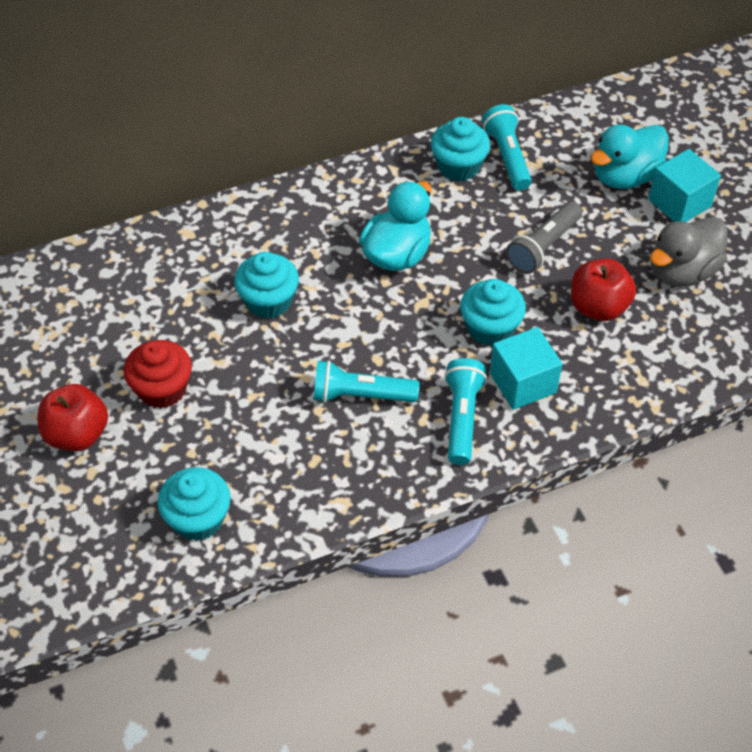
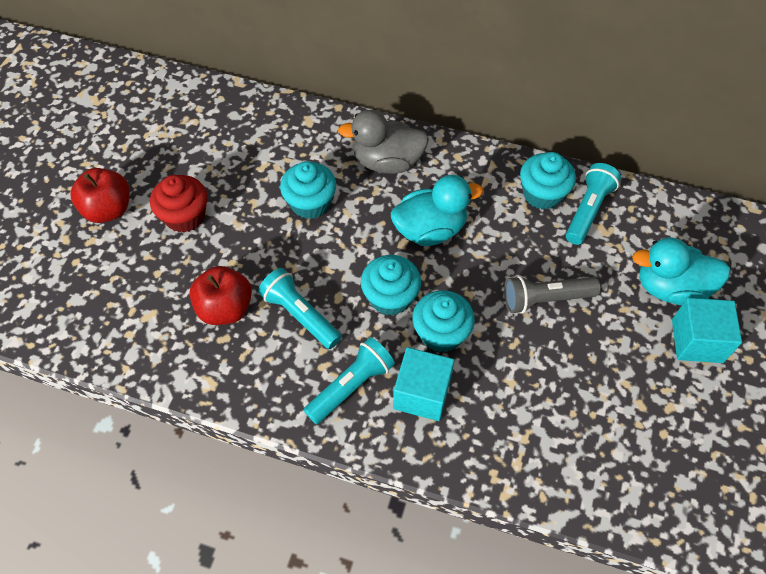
camera: 40 degrees right, 5 degrees up
(198, 518) = (114, 321): turquoise cupcake -> turquoise cupcake (390, 297)
(598, 307) = (541, 378): red apple -> red apple (225, 308)
(682, 271) = (641, 399): grey duck -> grey duck (387, 162)

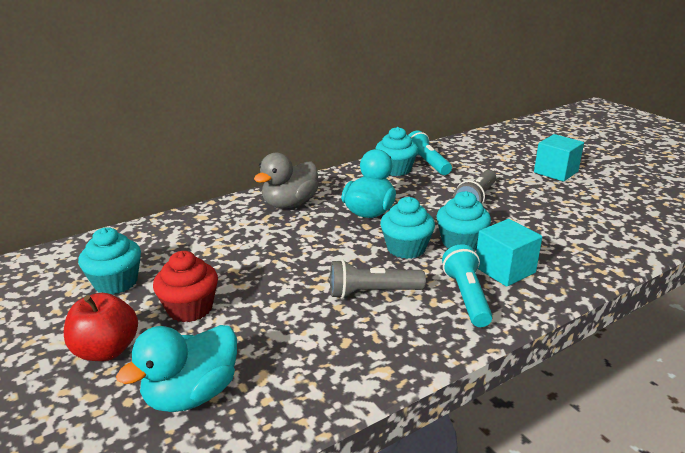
camera: 50 degrees left, 30 degrees down
(225, 308) = (316, 327): red apple -> none
(300, 315) = (372, 292): turquoise flashlight -> grey flashlight
(310, 203) = (275, 245): turquoise cupcake -> turquoise cupcake (116, 282)
(670, 288) = (511, 164): turquoise duck -> turquoise duck (191, 394)

